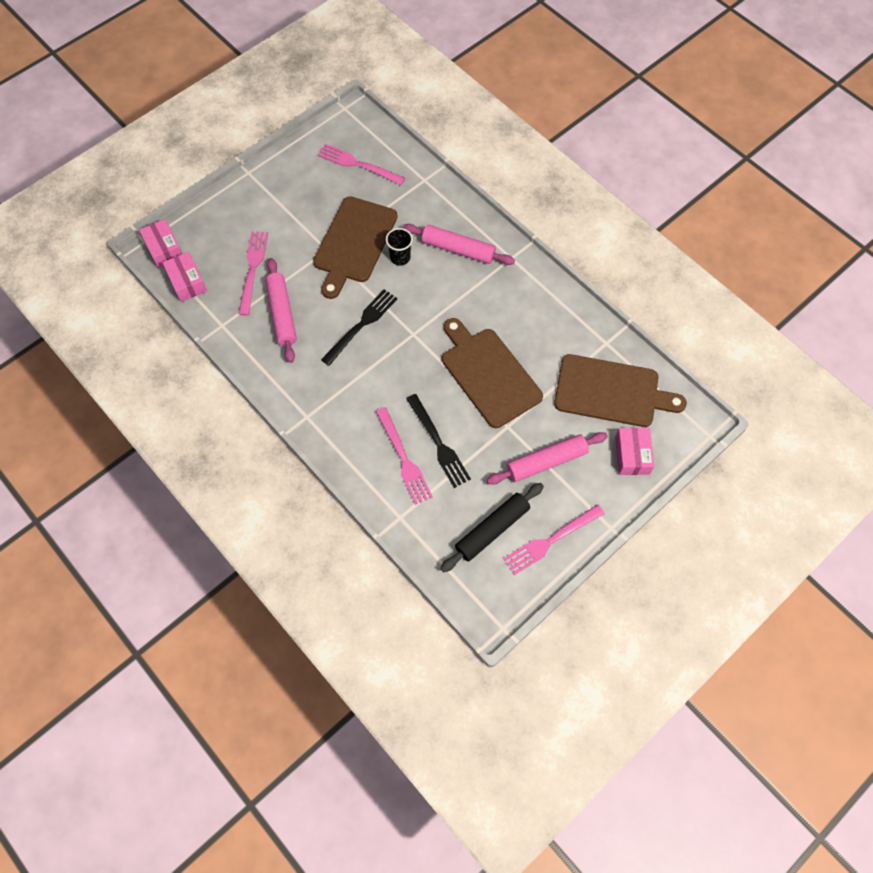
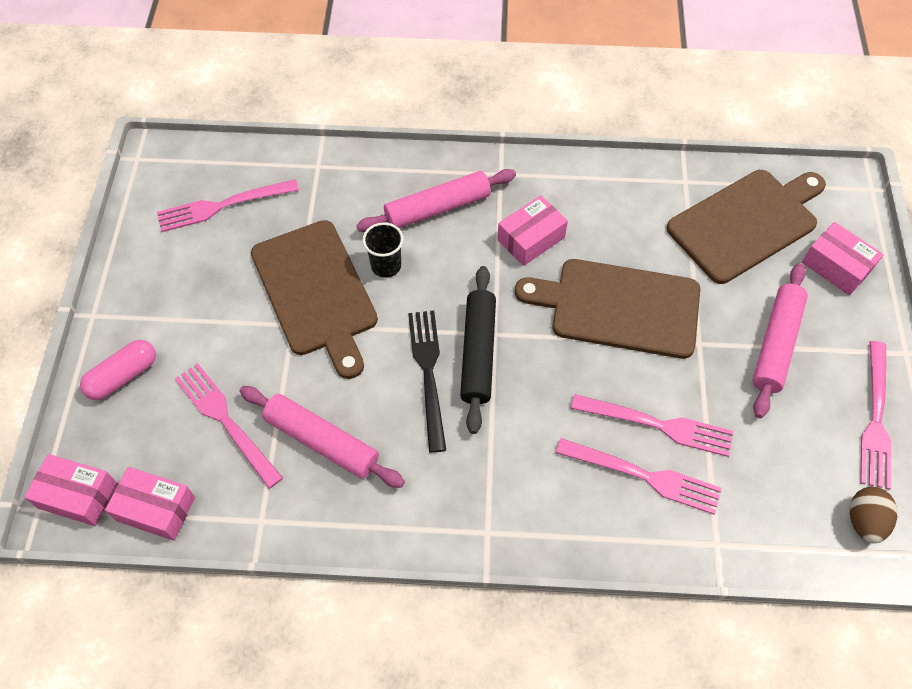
camera: 45 degrees left, 5 degrees down
(232, 212) = (123, 376): none -> pink capsule
(439, 444) = (659, 425): black fork -> pink fork
(482, 575) = (864, 521): none -> brown egg
(486, 303) = (531, 238): none -> pink box
(492, 529) = (814, 463): black rolling pin -> black rolling pin (478, 353)

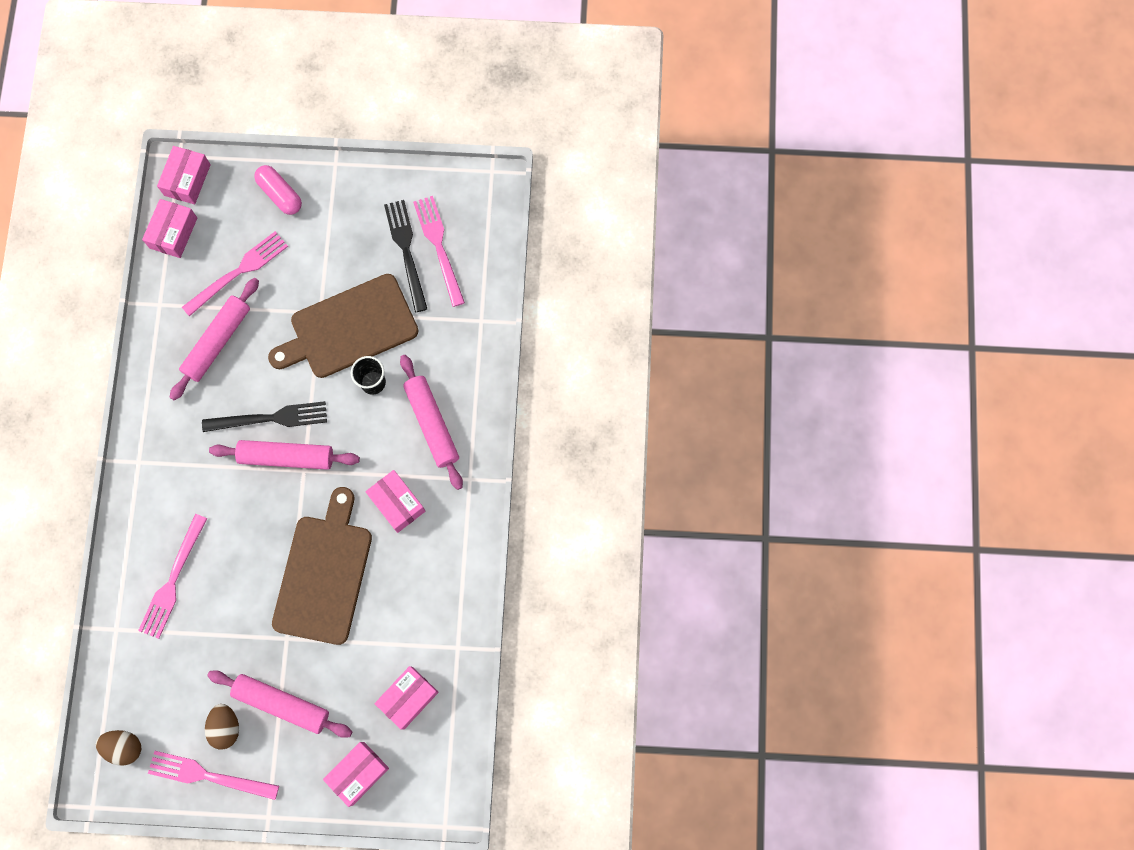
camera: 90 degrees right, 15 degrees up
(222, 237) = (406, 250): none -> black fork
(478, 353) = (286, 457): black rolling pin -> pink rolling pin
(659, 425) = (214, 596): pink fork -> none
(746, 223) = (408, 698): brown cutting board -> pink box
(814, 403) = (226, 727): none -> brown egg

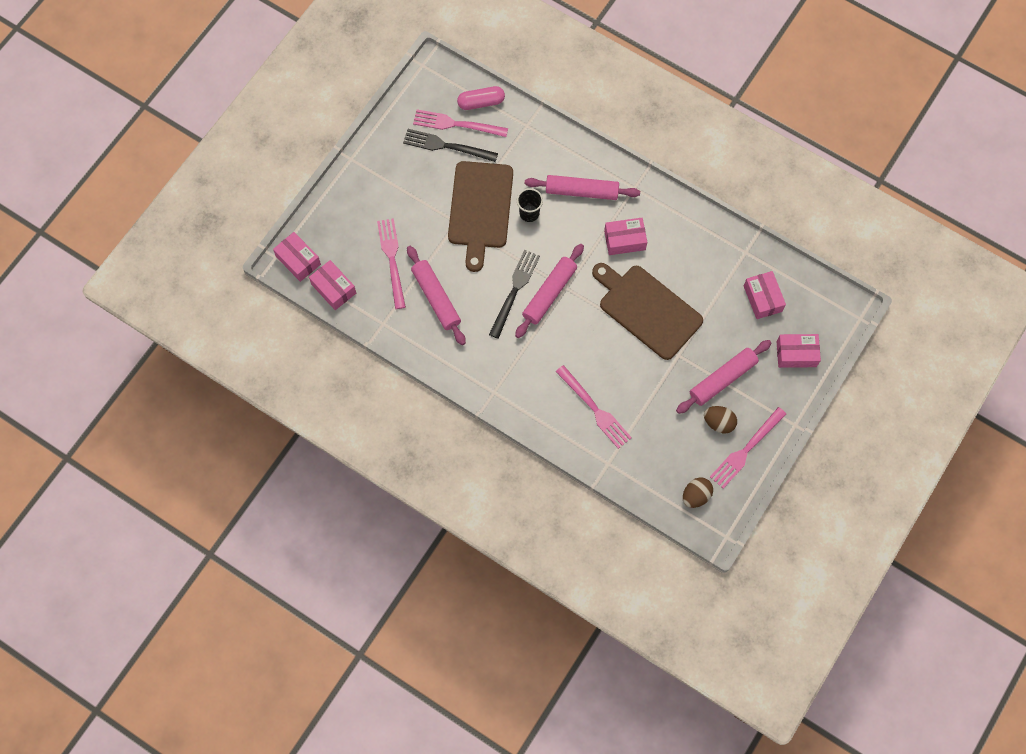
camera: 60 degrees left, 5 degrees down
(280, 194) = (350, 205): pink capsule -> pink capsule (481, 102)
(358, 773) = (796, 354): pink box -> pink box turned 75 degrees counterclockwise

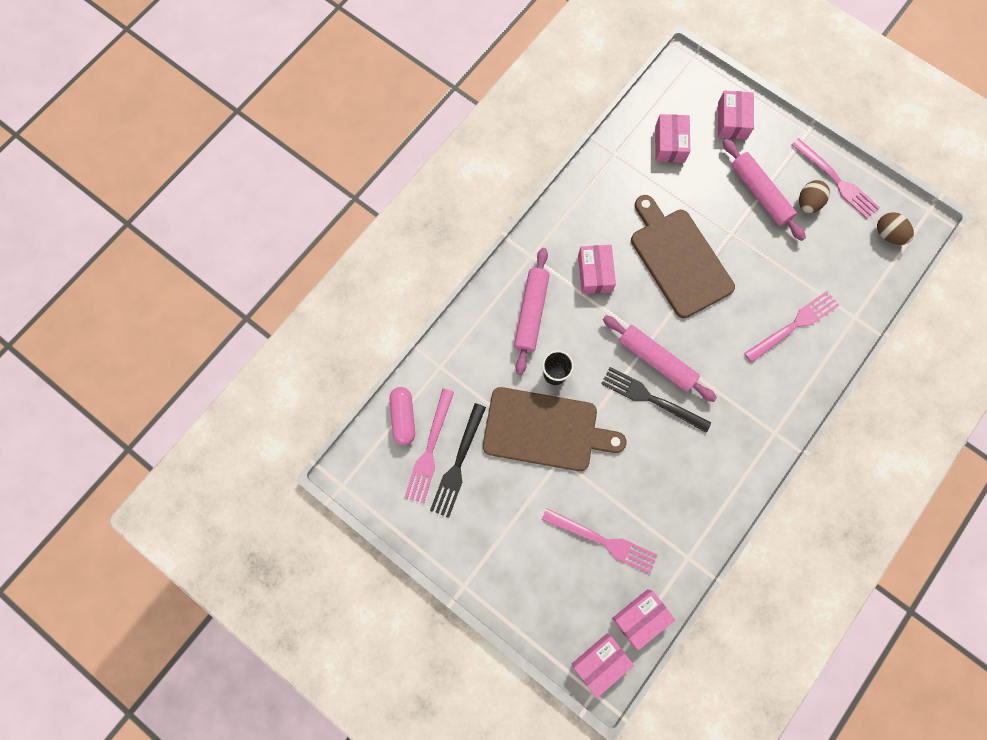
camera: 85 degrees left, 5 degrees up
(392, 259) = (604, 541): pink fork -> pink fork turned 150 degrees counterclockwise
(436, 298) = (657, 491): pink rolling pin -> none
(647, 309) = (678, 259): brown cutting board -> brown cutting board turned 105 degrees clockwise
(762, 298) = (669, 144): pink box -> pink box turned 75 degrees counterclockwise

